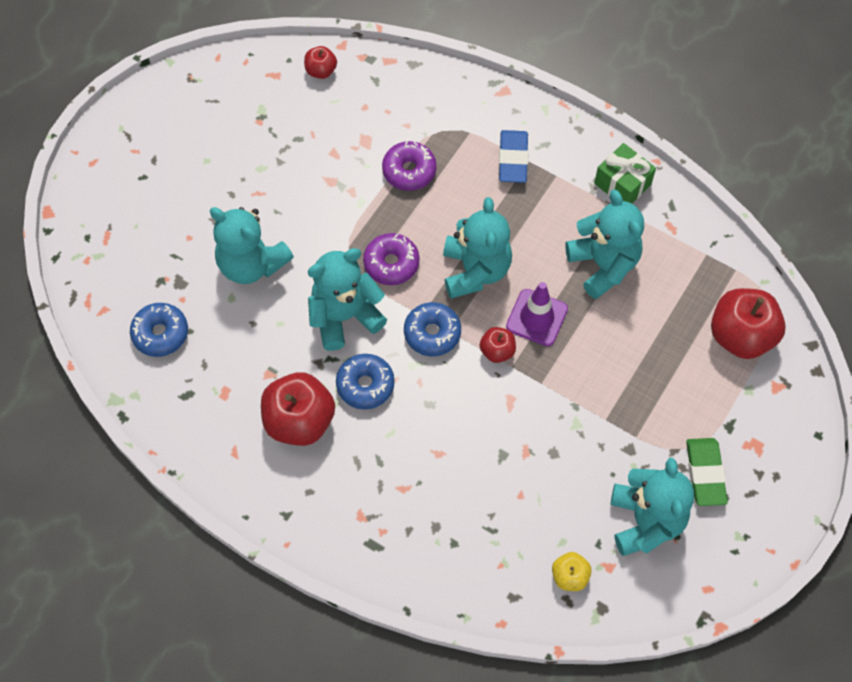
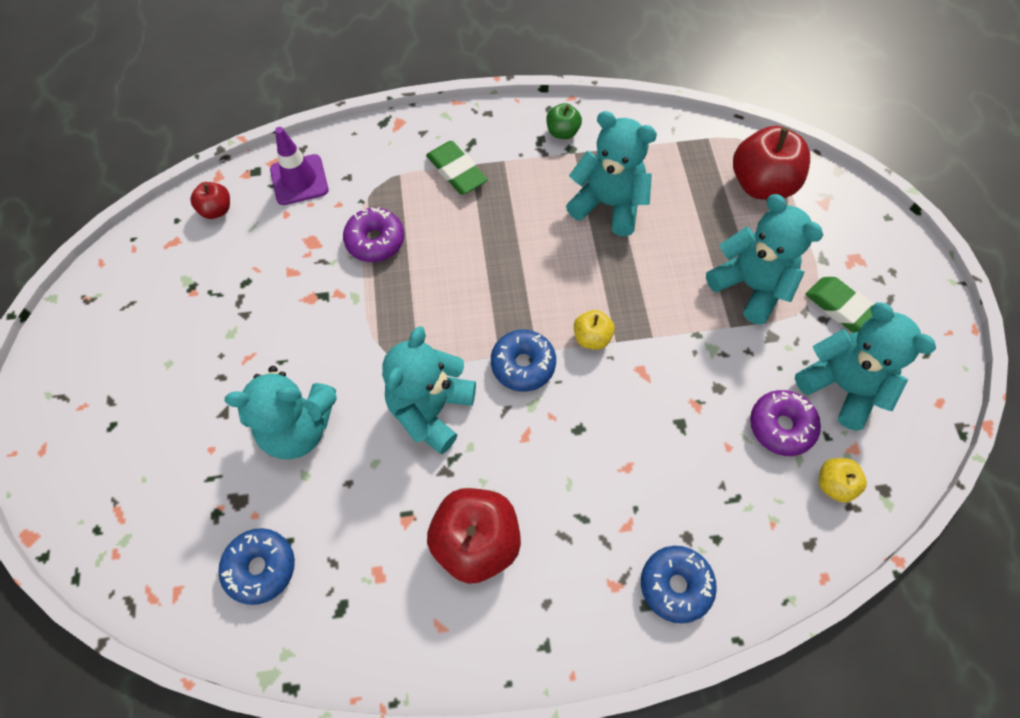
camera: 40 degrees left, 0 degrees up
(365, 385) = (506, 458): blue donut -> blue donut (675, 585)
(391, 263) = (431, 331): purple donut -> purple donut (781, 426)
(475, 271) = (510, 284): turquoise teddy bear -> turquoise teddy bear (750, 286)
(497, 351) = (592, 337): red apple -> yellow apple
(513, 159) = (456, 171): blue eraser -> green eraser
(536, 317) = (597, 285): purple traffic cone -> purple traffic cone (299, 180)
(622, 184) = (562, 132): green gift -> green apple

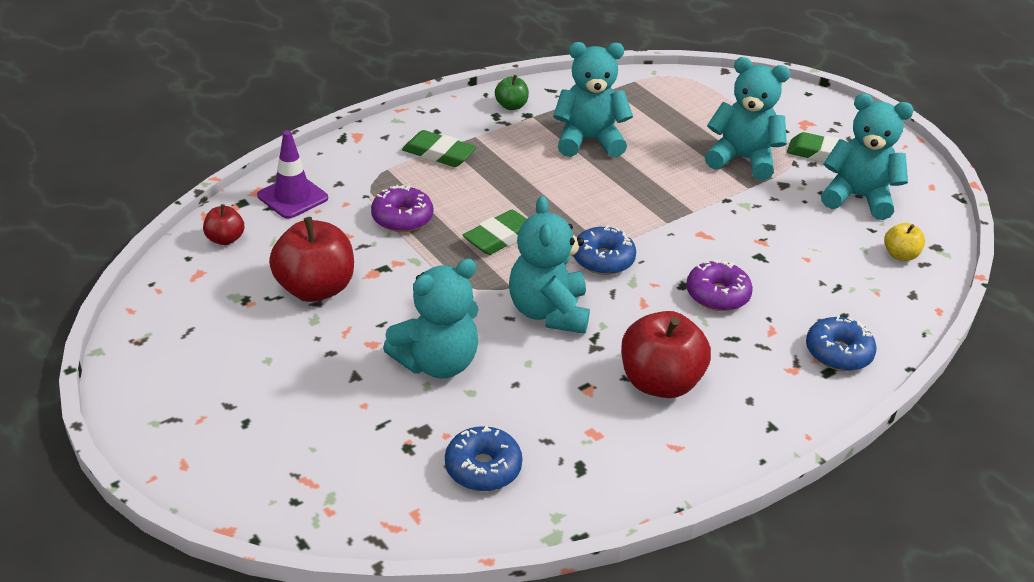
camera: 30 degrees left, 25 degrees down
(446, 298) = (500, 237): none -> green eraser
(592, 337) = (645, 226): yellow apple -> none
(761, 184) = (699, 98): red apple -> red apple (315, 288)
(781, 426) = (834, 234): purple donut -> purple donut (717, 295)

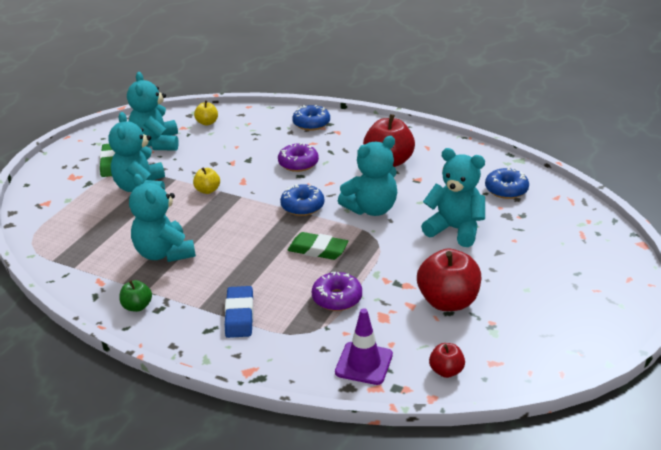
camera: 115 degrees left, 5 degrees down
(438, 154) = (239, 315): green eraser -> blue eraser
(701, 202) = (207, 190): none -> yellow apple

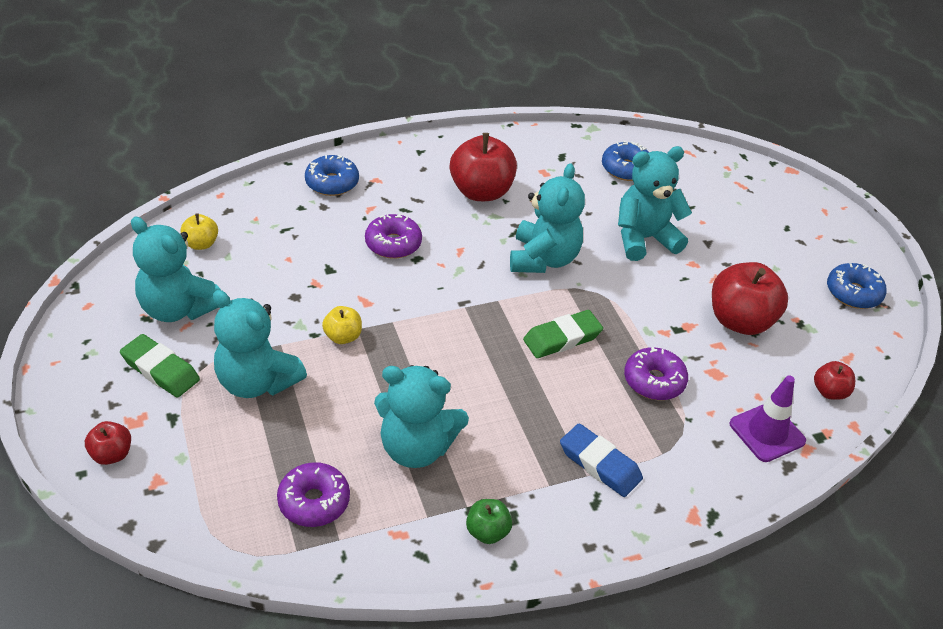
camera: 50 degrees left, 10 degrees up
(46, 184) = (112, 454): none -> red apple
(88, 247) = (314, 501): none -> purple donut
(302, 206) = (474, 296): blue donut -> blue donut (853, 293)

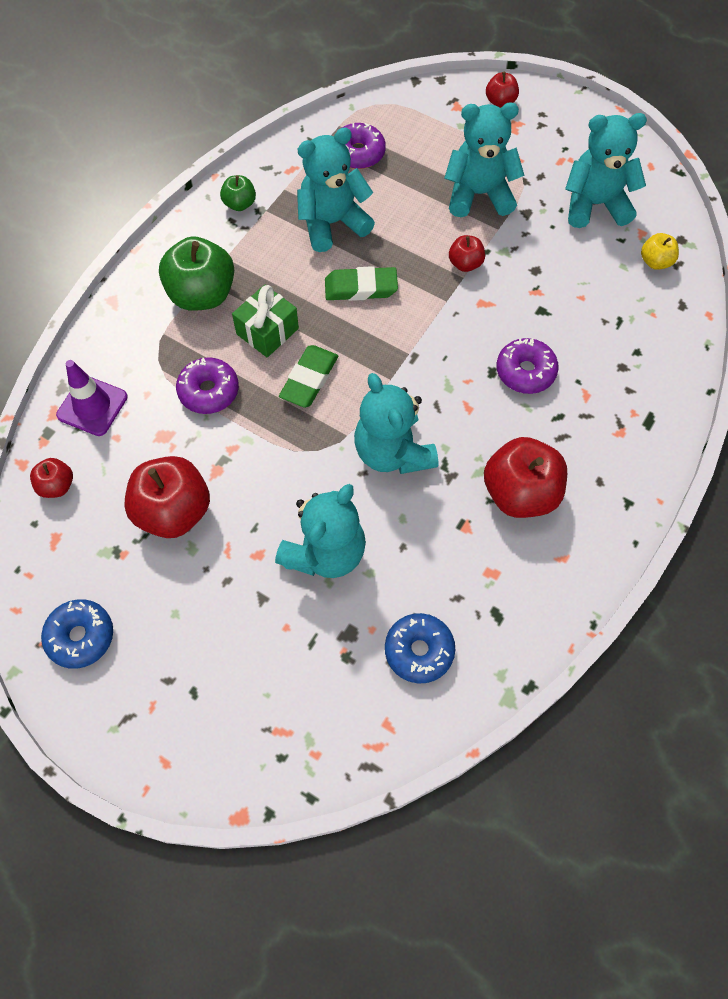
camera: 145 degrees right, 20 degrees up
(160, 370) = (545, 160): green eraser -> green eraser (361, 288)
(332, 183) = (648, 397): blue donut -> none
(343, 336) = (465, 263): yellow apple -> red apple
(565, 394) = (267, 331): none -> green gift
(600, 464) = (202, 294): blue eraser -> green apple

